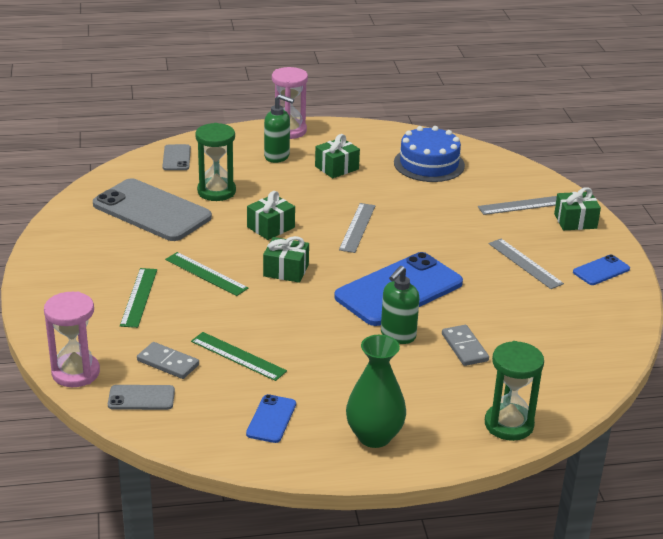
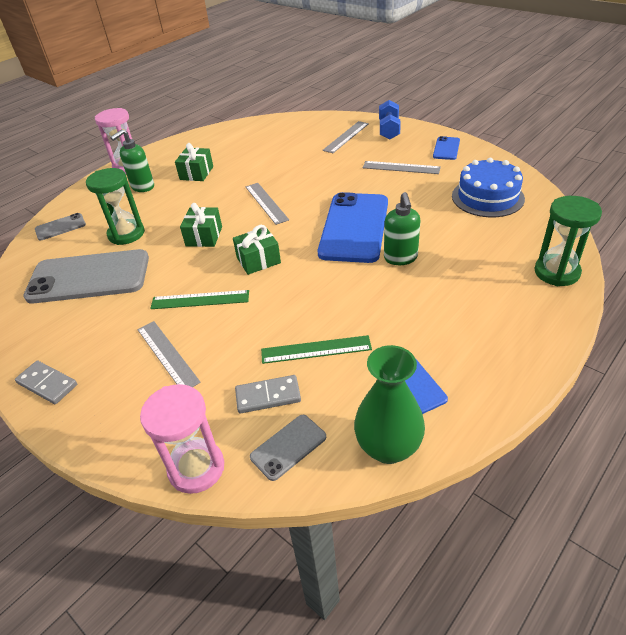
camera: 35 degrees left, 10 degrees up
(139, 297) = (167, 355): green ruler -> grey ruler
(176, 158) = (60, 227): grey phone -> grey phone turned 75 degrees counterclockwise
(277, 156) = (142, 187): green soap dispenser -> green soap dispenser turned 150 degrees clockwise
(374, 436) = (500, 342): green vase -> green vase (388, 447)
(429, 164) = (255, 141): blue cake -> blue cake (487, 197)
(464, 347) = (451, 239): grey domino -> grey domino (47, 384)
(575, 221) = (389, 130): green gift -> blue dumbbell

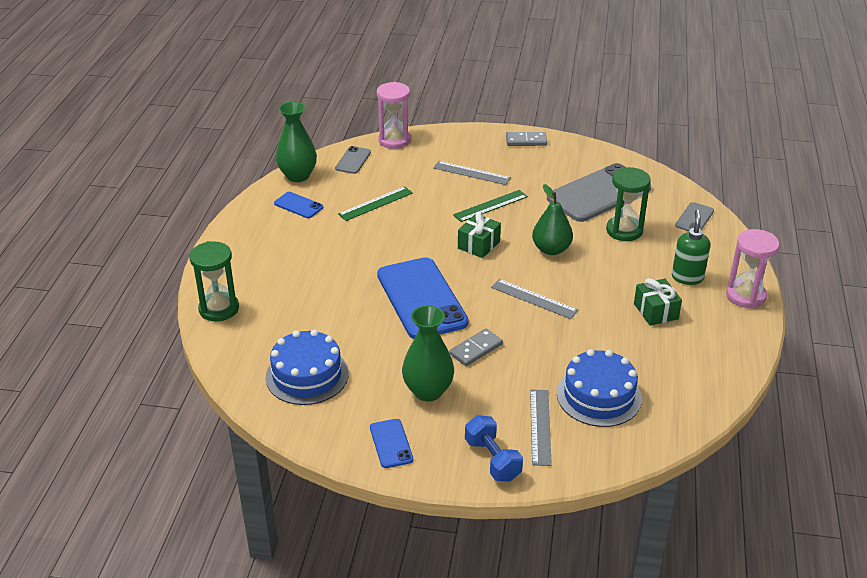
camera: 145 degrees right, 5 degrees down
(204, 236) = (551, 249): green gift -> green pear
(268, 396) = (384, 175): grey domino -> grey domino (476, 349)
(295, 142) = (599, 396): none -> blue cake
(400, 258) = (358, 282): green soap dispenser -> none
(401, 167) = (428, 391): grey ruler -> green vase

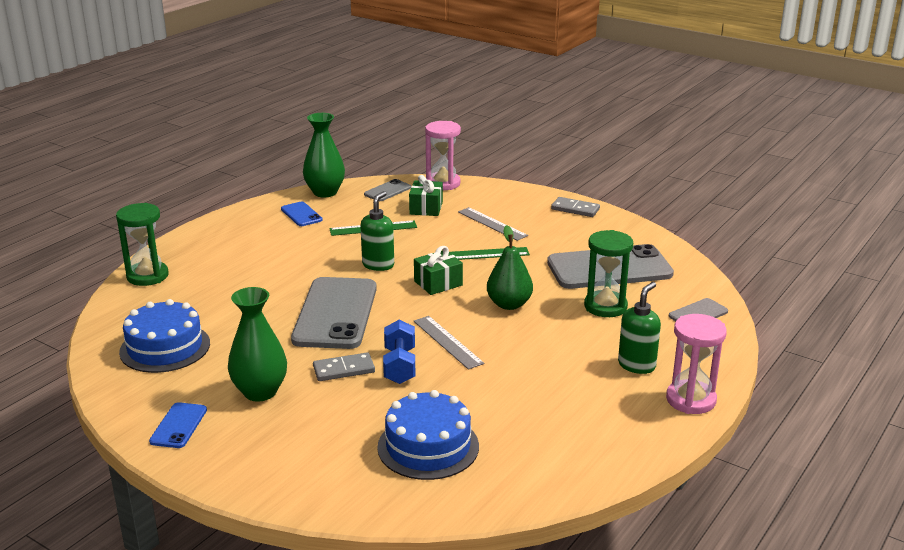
camera: 25 degrees right, 10 degrees down
(414, 240) = (378, 265): none -> green soap dispenser
(421, 298) = (335, 313): blue phone -> grey phone
(492, 460) = (259, 470): blue dumbbell -> blue dumbbell (399, 366)
(540, 426) = (338, 456): grey ruler -> none
(656, 311) = (569, 387): green gift -> green gift (426, 208)

